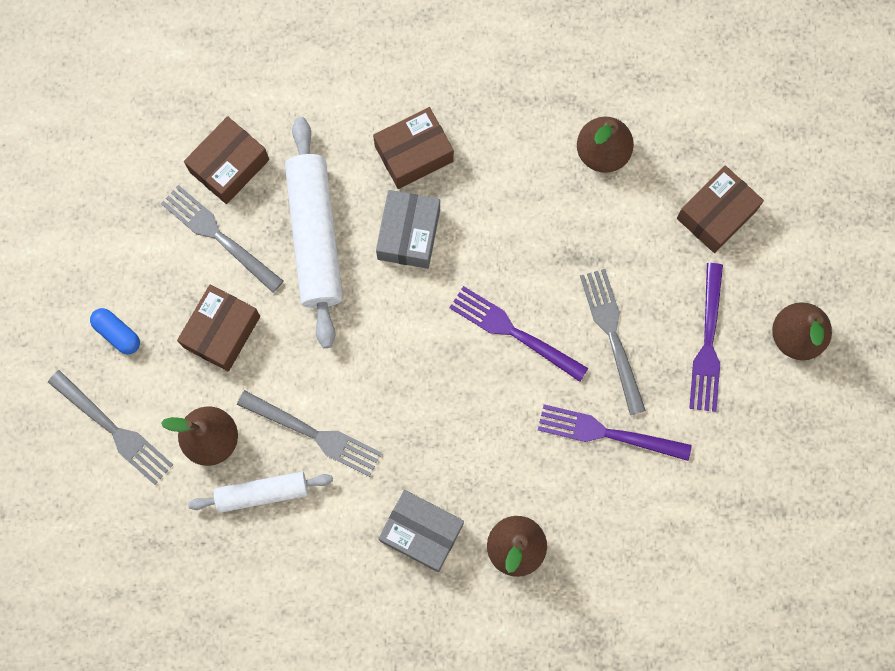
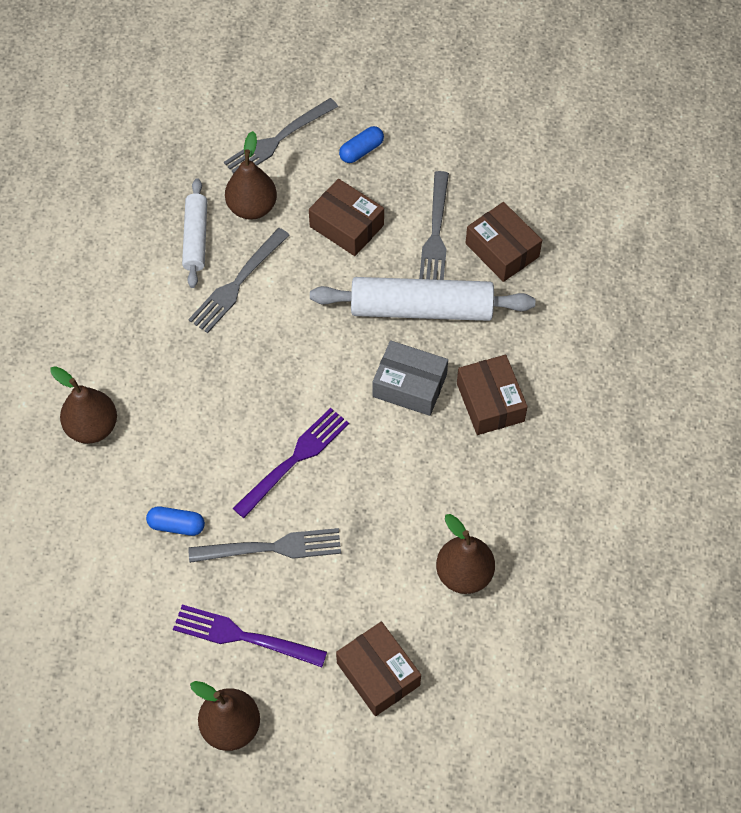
camera: 100 degrees right, 15 degrees down
(219, 236) = (435, 234): grey fork -> grey fork turned 135 degrees clockwise
(421, 532) = (127, 354): grey box -> none
(608, 433) = (176, 525): purple fork -> blue capsule

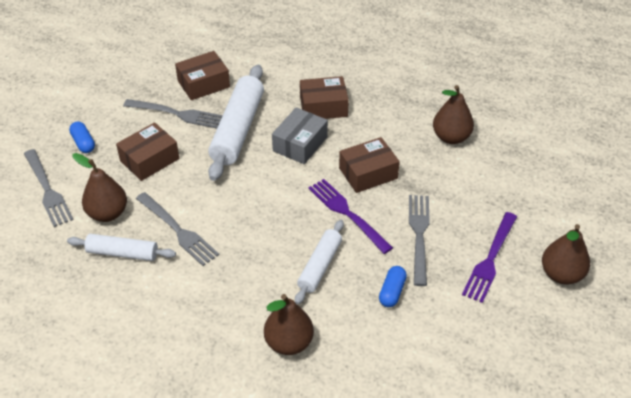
camera: 80 degrees left, 15 degrees down
(205, 441) = (320, 266): none -> white rolling pin
(378, 674) = (522, 189): brown box -> brown box (368, 173)

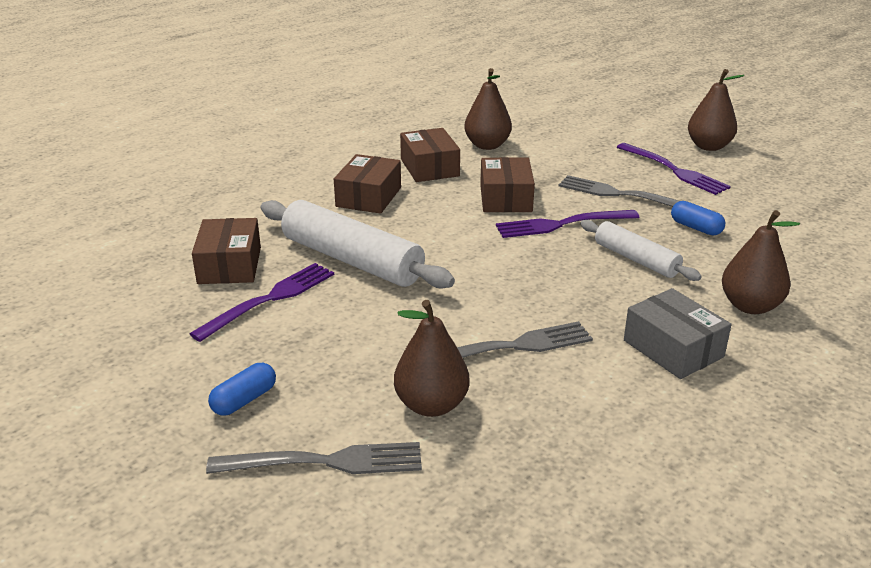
camera: 65 degrees left, 15 degrees down
(83, 143) = (244, 400): blue capsule -> blue capsule turned 45 degrees counterclockwise
(122, 253) = (527, 406): white rolling pin -> none
(149, 160) = (346, 342): brown box -> brown box (429, 167)
(177, 114) = (269, 299): grey fork -> purple fork
(300, 144) = (420, 225): grey box -> grey box (673, 348)

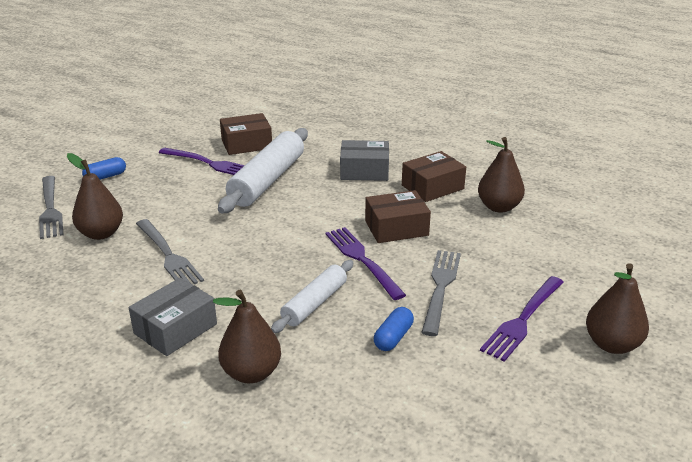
camera: 75 degrees right, 0 degrees up
(244, 400) = (105, 177): blue capsule -> blue capsule turned 60 degrees counterclockwise
(368, 197) = (364, 171): brown box -> grey box

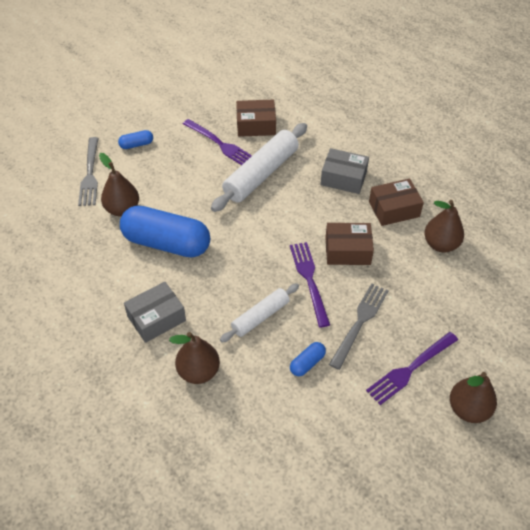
camera: 15 degrees right, 20 degrees up
(168, 255) = (166, 243): grey fork -> blue capsule

